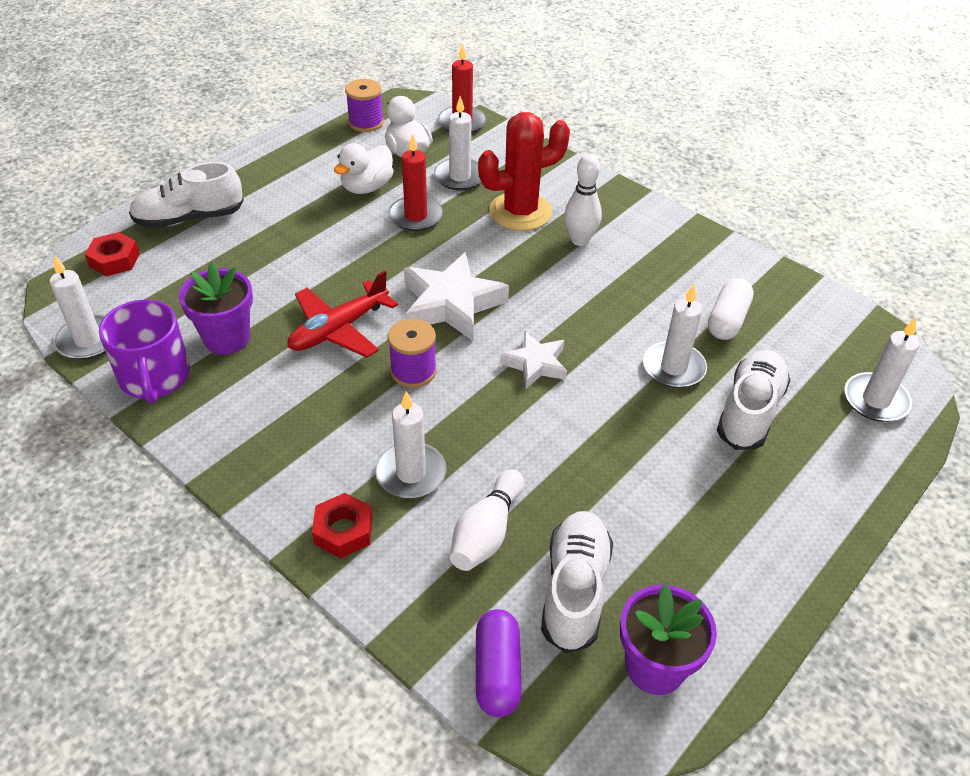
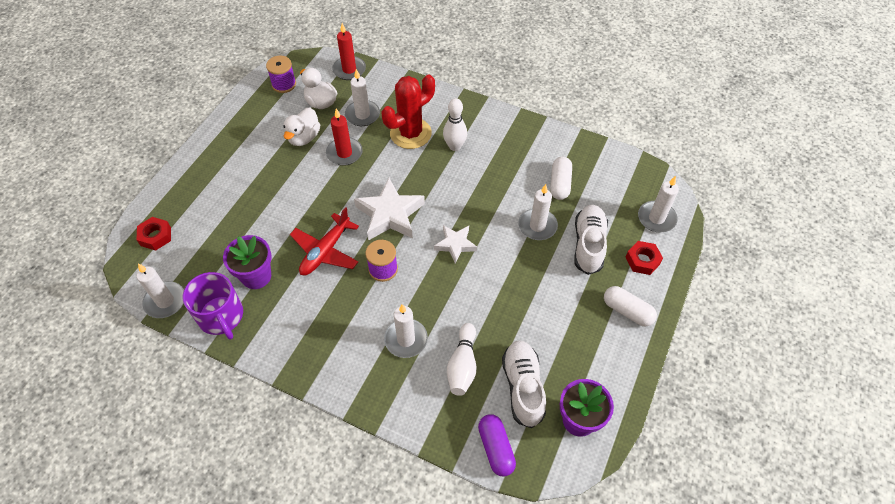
camera: 15 degrees left, 10 degrees up
(189, 218) = (193, 191): white shoe -> none
(343, 530) = (379, 388): red nut -> red nut (642, 260)
(789, 521) = (627, 311): none -> white capsule

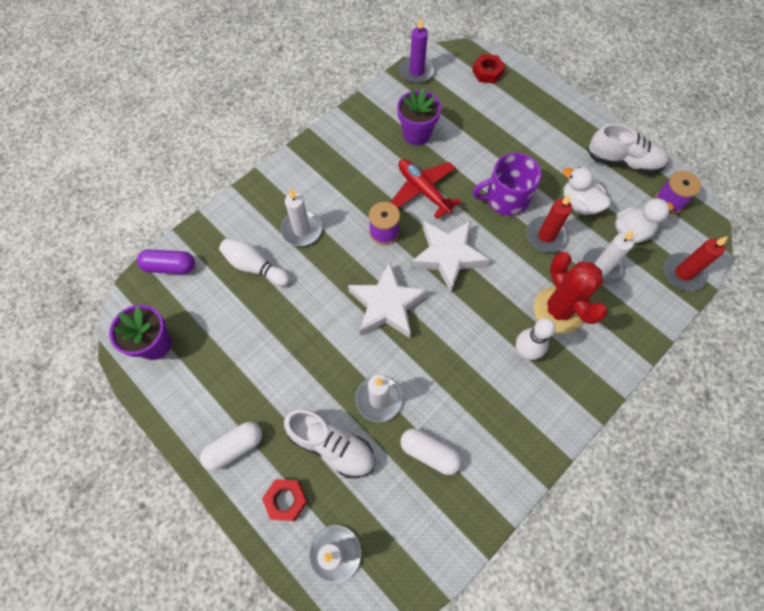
camera: 110 degrees right, 10 degrees up
(165, 301) = (416, 71): white candle -> purple candle
(221, 316) = (386, 104): purple mug -> purple mug (505, 198)
(455, 244) = (387, 305): white star -> white star, size x1.69
(523, 387) = (209, 309): white shoe -> white shoe (623, 161)

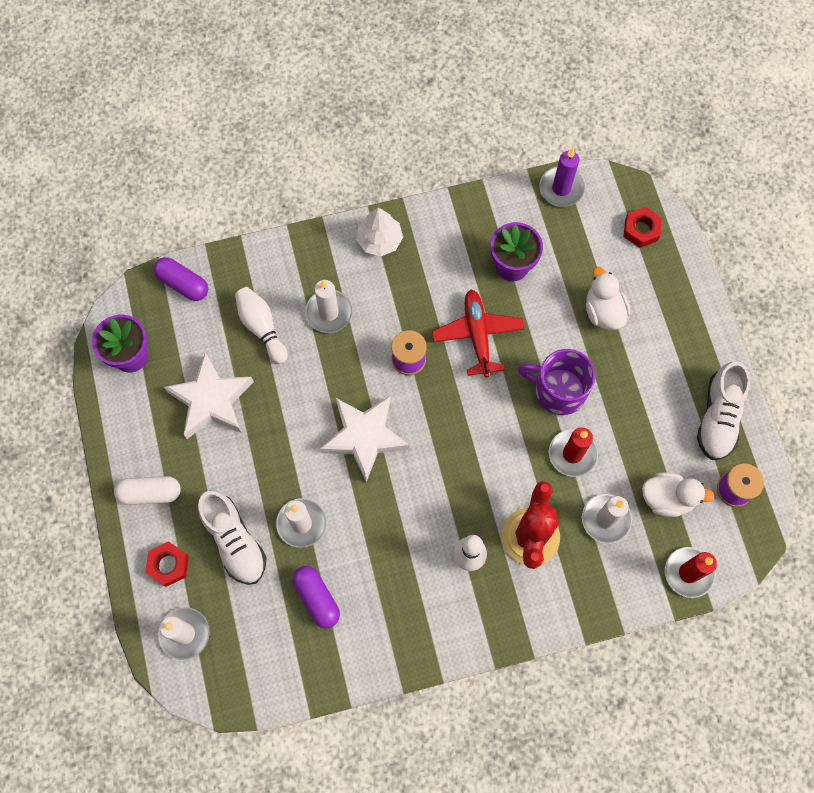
camera: 30 degrees right, 5 degrees up
(309, 162) = (379, 240): none -> white tree
(429, 453) = (317, 598): white capsule -> purple capsule
(448, 256) = (456, 420): white star -> white star (211, 400)
(579, 204) = (633, 438): white duck -> white duck (603, 311)
(623, 161) = (718, 417): white shoe -> white shoe turned 60 degrees clockwise

